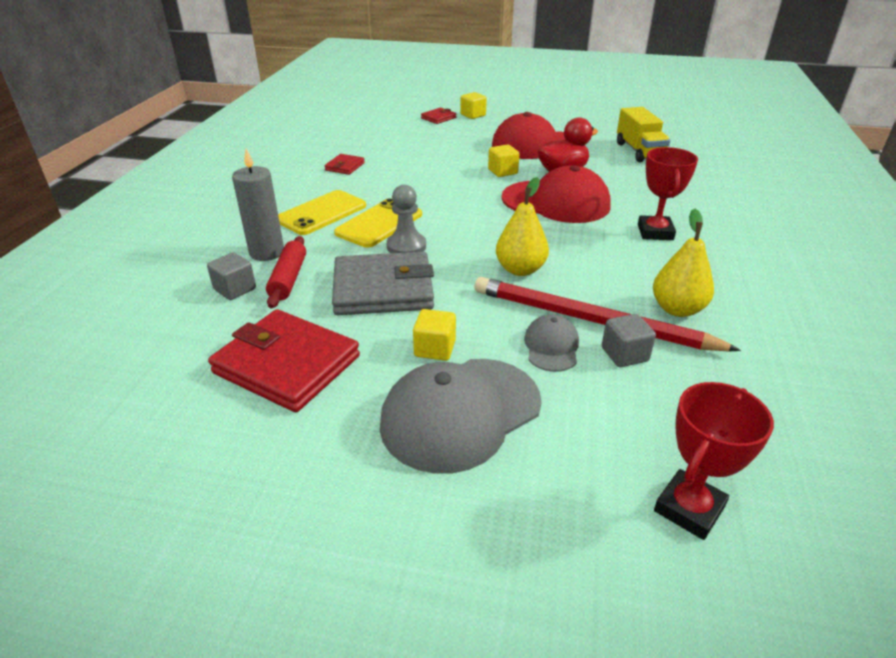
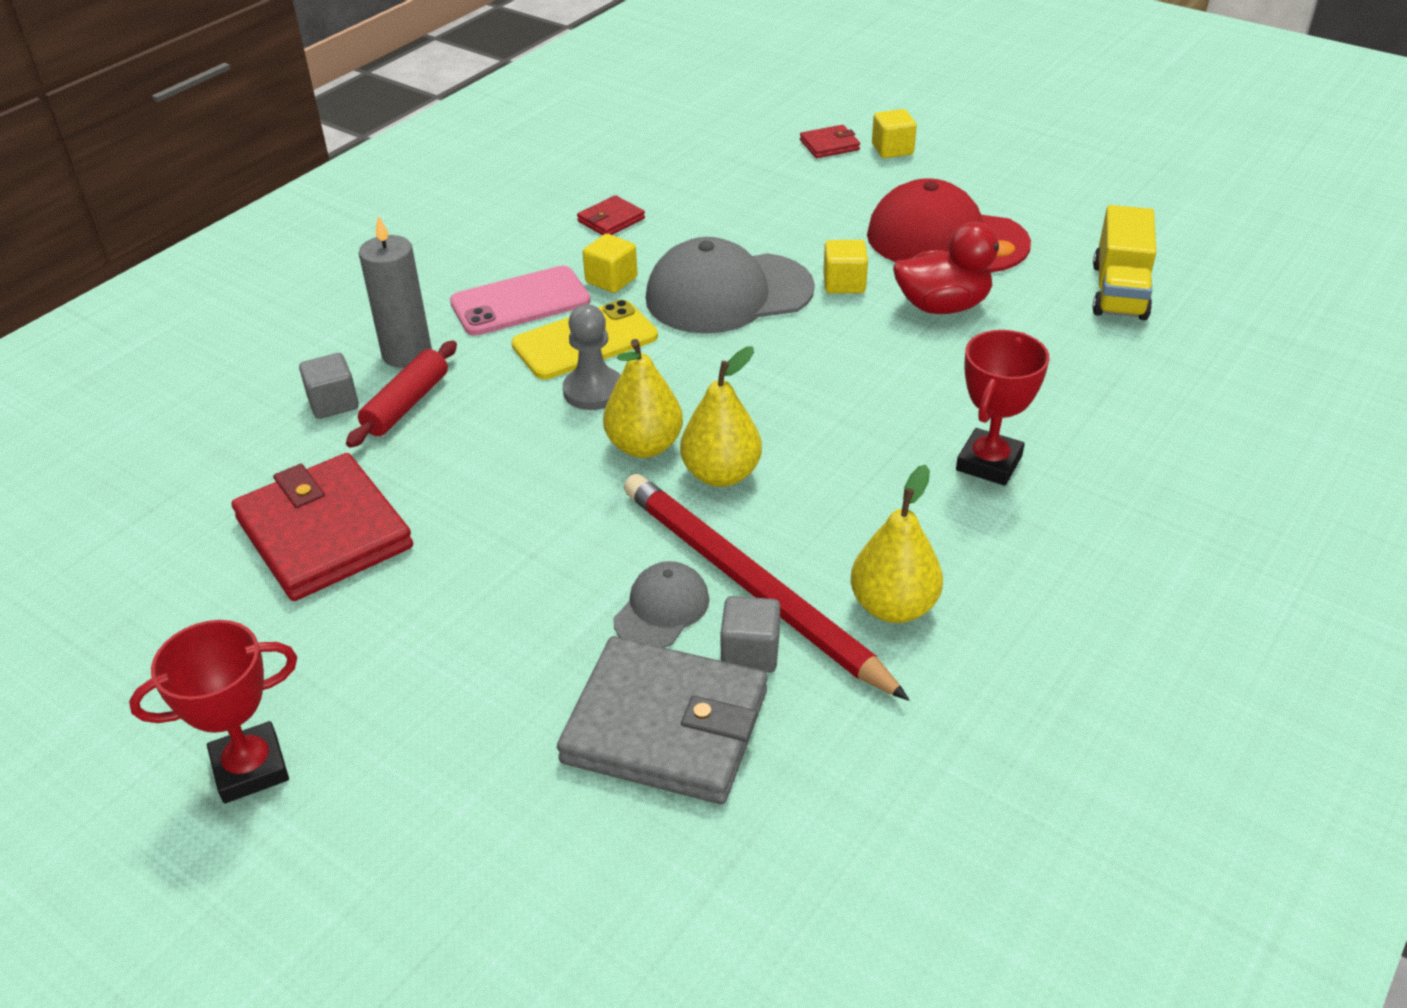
camera: 25 degrees right, 5 degrees up
(321, 213) = (520, 302): yellow phone -> pink phone
(383, 289) = (512, 454): grey wallet -> grey wallet (666, 726)
(435, 349) = (510, 565): yellow cube -> yellow cube (611, 280)
(460, 413) = (473, 665): grey cap -> grey cap (728, 294)
(462, 266) = (644, 446): none -> yellow pear
(556, 202) = (879, 365): red cap -> none
(689, 509) = (641, 881): red trophy -> red trophy (250, 768)

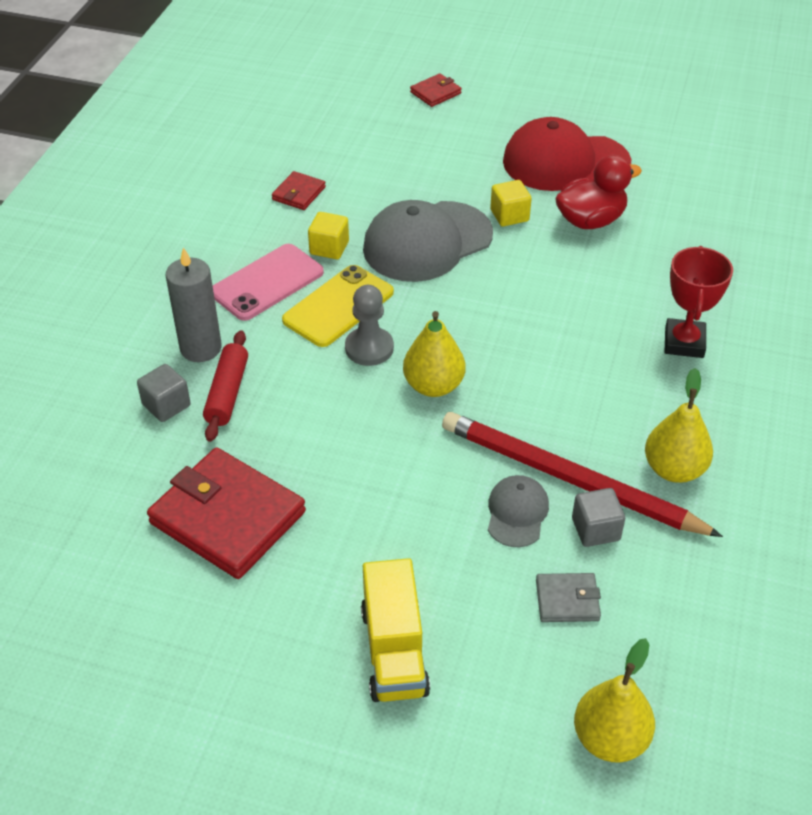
camera: 20 degrees left, 5 degrees up
(250, 768) = (287, 717): red trophy -> none
(666, 726) = (567, 600): grey wallet -> grey wallet, size x0.47
(721, 474) = (502, 396): yellow pear -> yellow pear (610, 739)
(892, 149) = (486, 88): yellow cube -> none
(1119, 291) = (707, 183): yellow truck -> yellow truck (394, 651)

